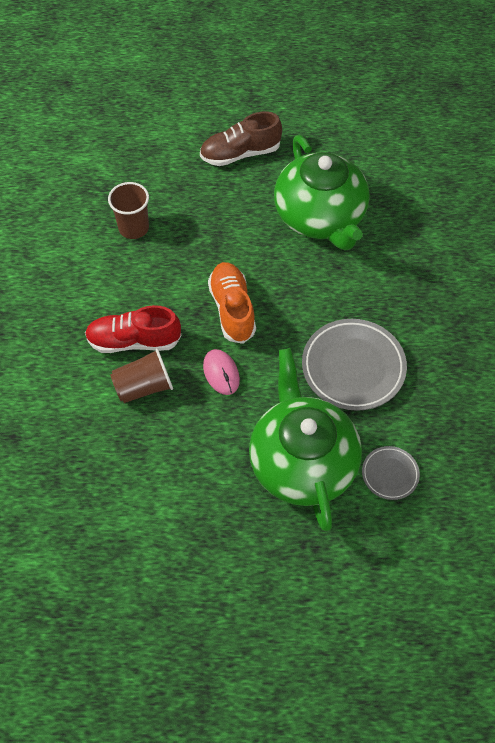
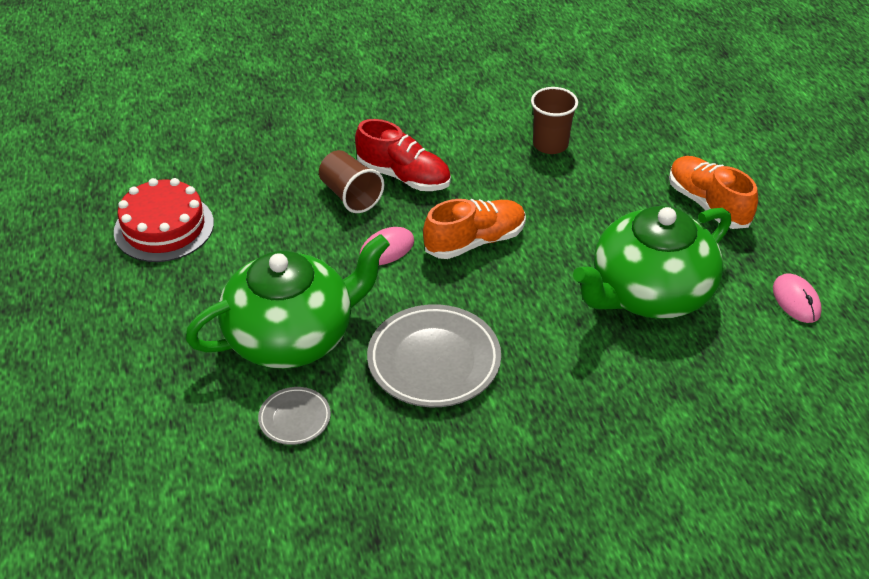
camera: 75 degrees right, 15 degrees down
(132, 550) = (164, 227): none -> red cake
(134, 341) = (404, 176): red shoe -> red shoe turned 135 degrees clockwise
(240, 154) = (707, 204): brown shoe -> orange shoe
(350, 141) = (796, 300): none -> pink mouse

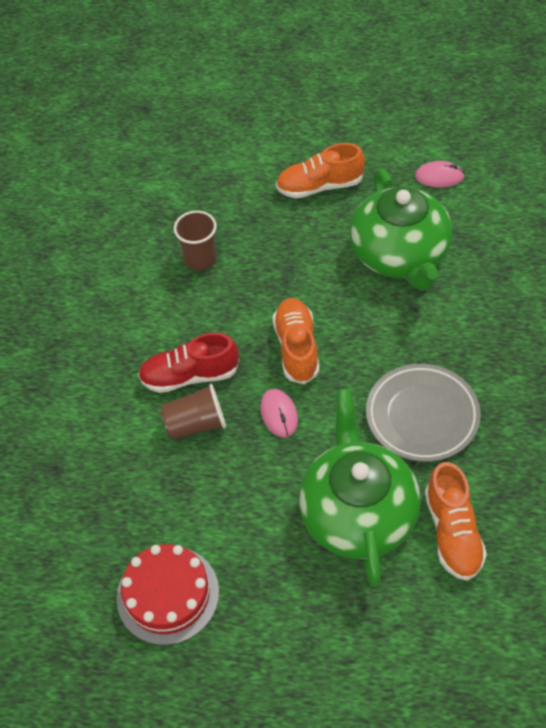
camera: 65 degrees left, 10 degrees up
(295, 418) = (453, 532): grey plate -> orange shoe
(404, 176) = (190, 376): red shoe -> red shoe turned 150 degrees counterclockwise

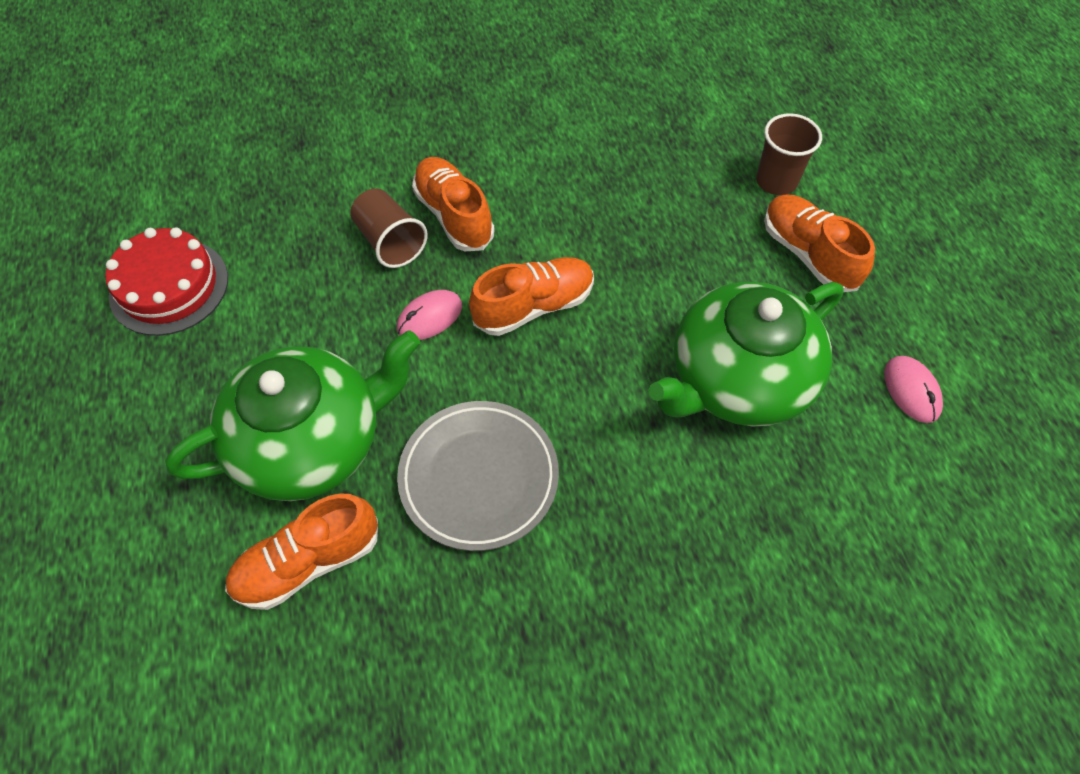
camera: 65 degrees right, 5 degrees up
(190, 376) = (454, 215): red shoe -> orange shoe
(200, 259) = (626, 171): brown cup -> brown cup (776, 181)

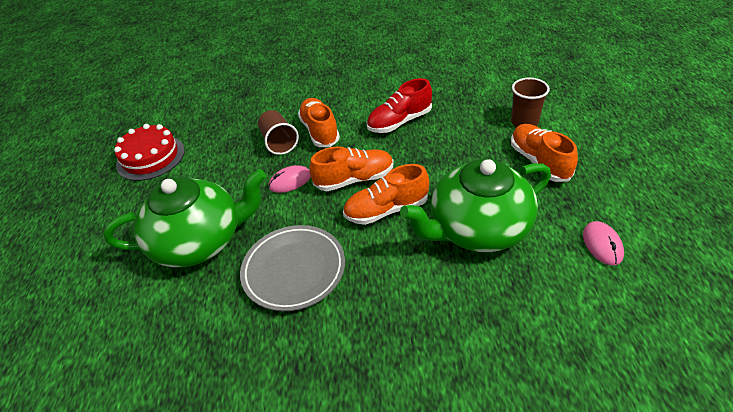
camera: 15 degrees right, 15 degrees down
(308, 562) = (175, 308): orange shoe -> orange shoe (386, 210)
(582, 190) = (399, 122): none -> red shoe

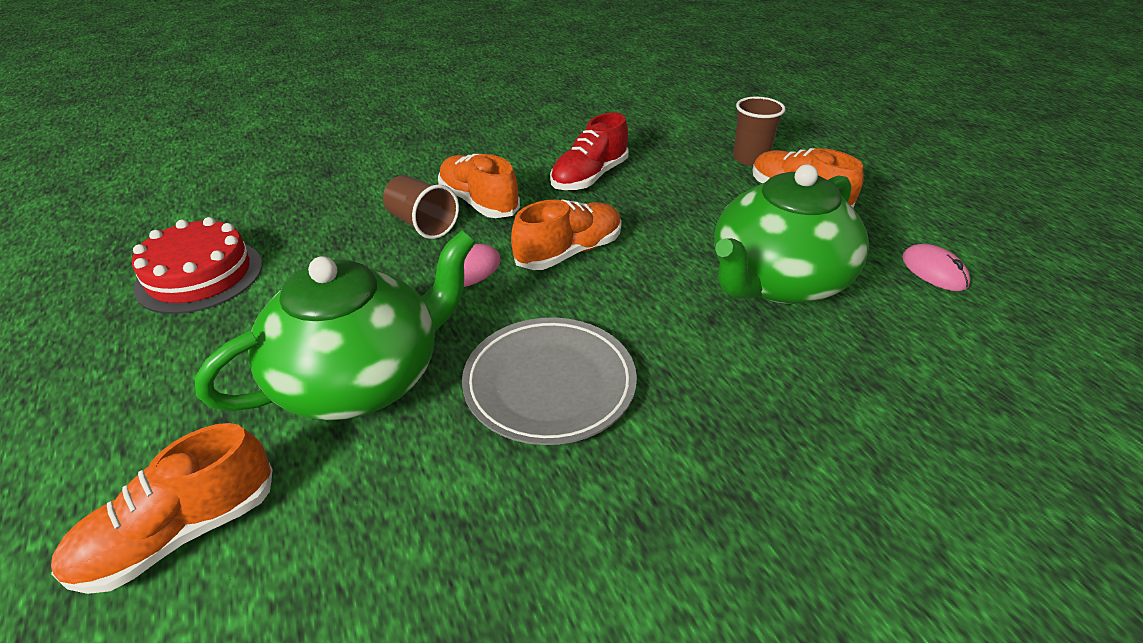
camera: 25 degrees left, 5 degrees down
(386, 210) = (639, 281): orange shoe -> orange shoe (180, 533)

